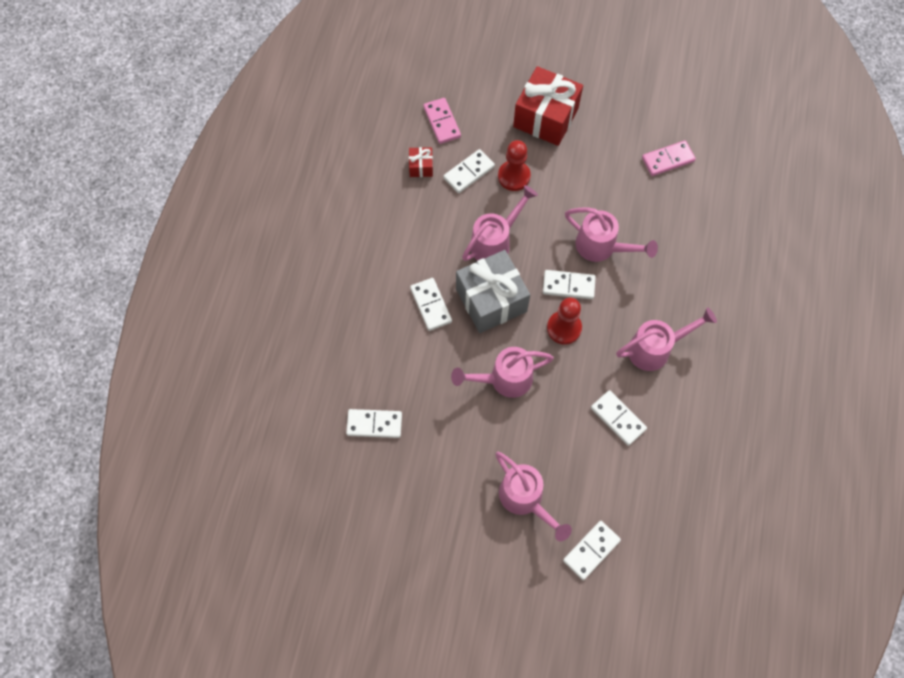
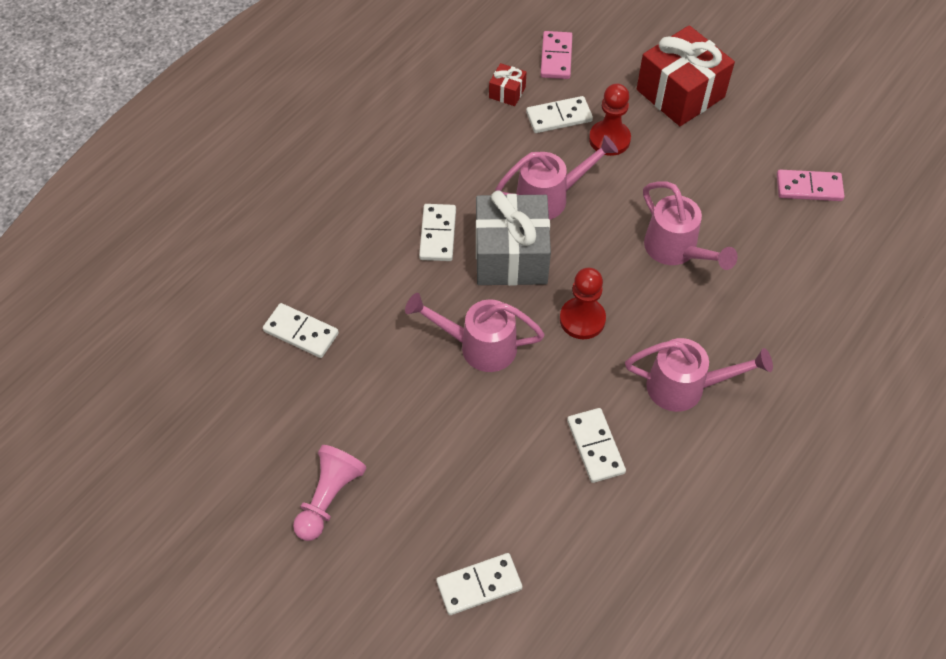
camera: 25 degrees right, 10 degrees down
(461, 537) = (329, 498): none -> pink pawn
(525, 499) = (430, 489): pink watering can -> none
(568, 286) = (612, 276): white domino -> none

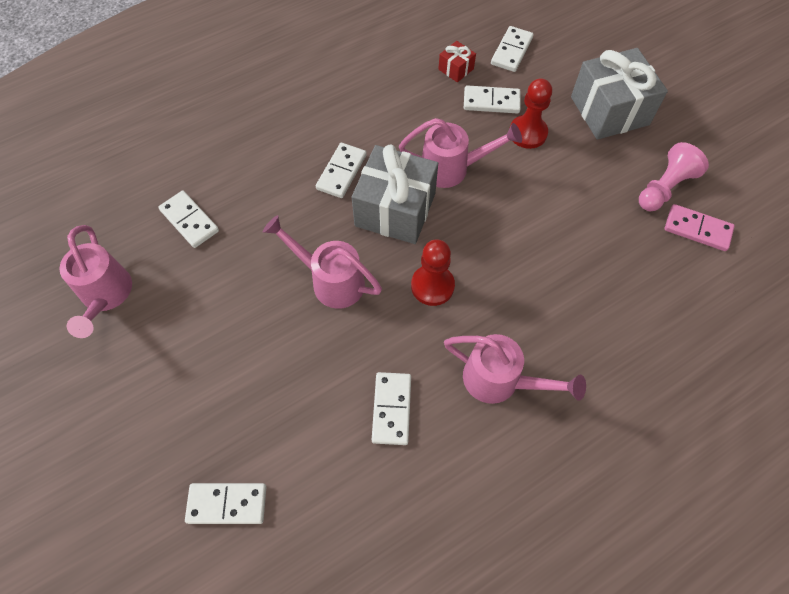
camera: 20 degrees right, 5 degrees up
(329, 498) = (140, 373): pink pawn -> pink pawn (664, 188)
(556, 57) = (511, 51): pink domino -> white domino
(676, 250) = (546, 249): pink watering can -> pink watering can (106, 296)
(680, 93) = (609, 111): red gift -> grey gift

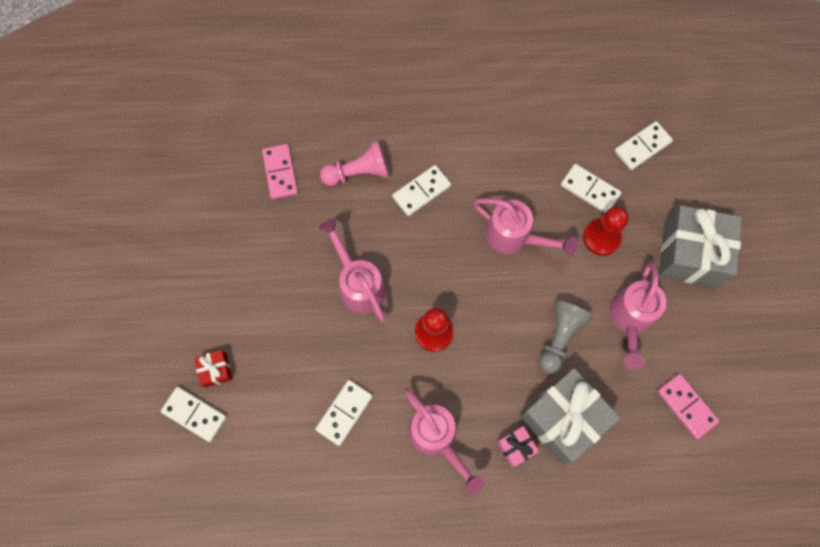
camera: 30 degrees right, 10 degrees up
(106, 296) = (189, 205): pink watering can -> pink watering can (630, 319)
(189, 220) = (280, 173): white domino -> pink domino
(395, 209) = (444, 249): grey gift -> grey gift (563, 419)
(456, 69) = (579, 140): red gift -> red gift (216, 370)
(550, 230) = (559, 337): none -> grey pawn
(579, 346) = (516, 447): none -> pink gift
(664, 188) = (686, 353): pink pawn -> pink pawn (358, 172)

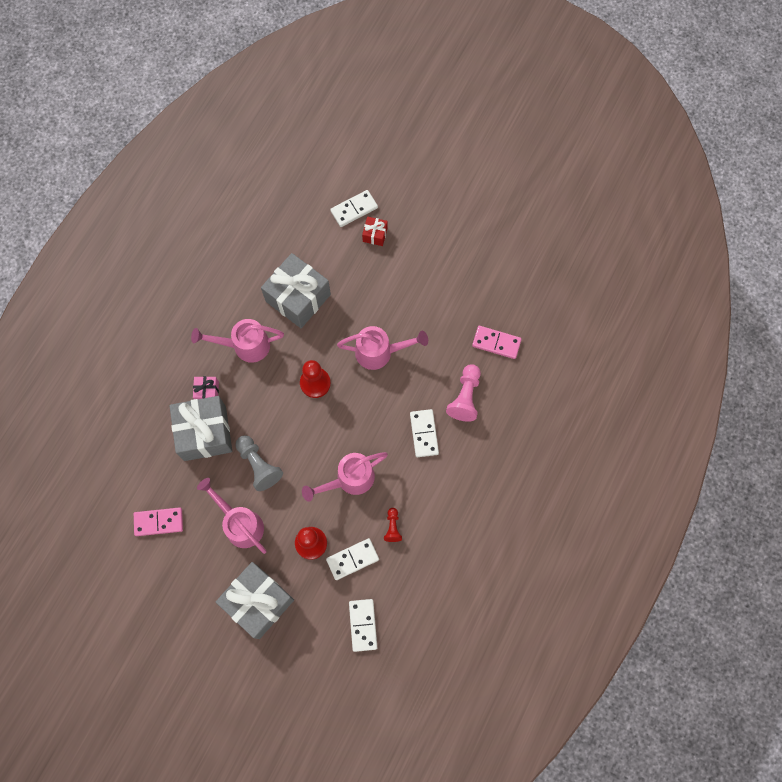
camera: 120 degrees right, 0 degrees up
(344, 413) = (298, 298): white domino -> grey gift
(534, 170) = (392, 527): none -> red pawn

